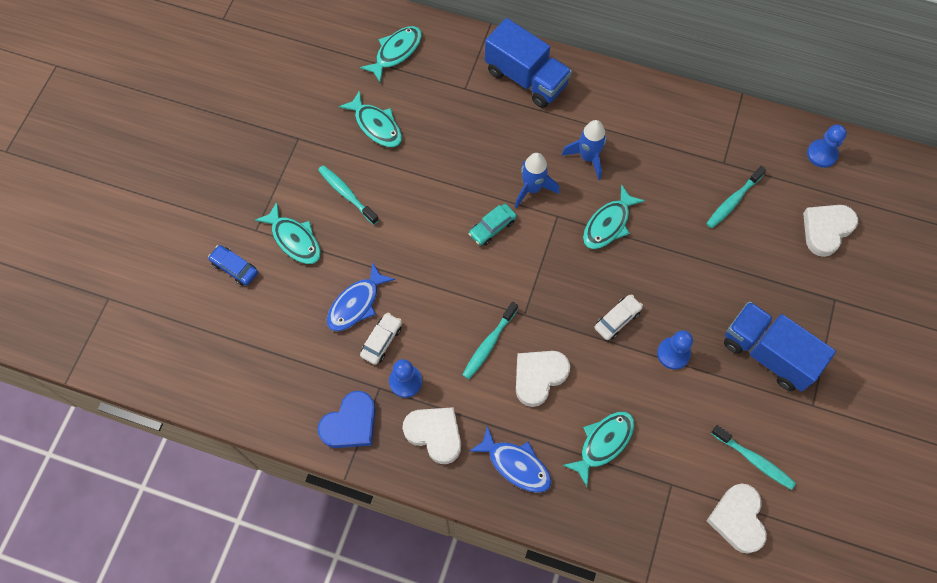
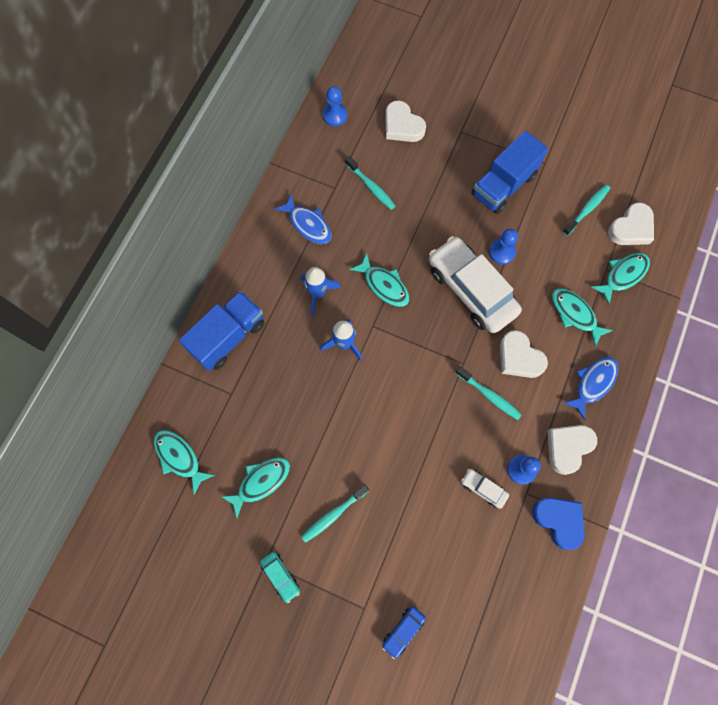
camera: 85 degrees left, 5 degrees up
(294, 239) = (377, 569): turquoise fish -> turquoise fish (623, 275)
(356, 303) = (446, 510): blue fish -> blue fish (308, 224)
(492, 227) = (379, 382): turquoise car -> turquoise car (280, 576)
(617, 320) = (471, 290): white car -> white car, size x2.37
(737, 519) = (631, 228): white heart -> white heart turned 45 degrees counterclockwise

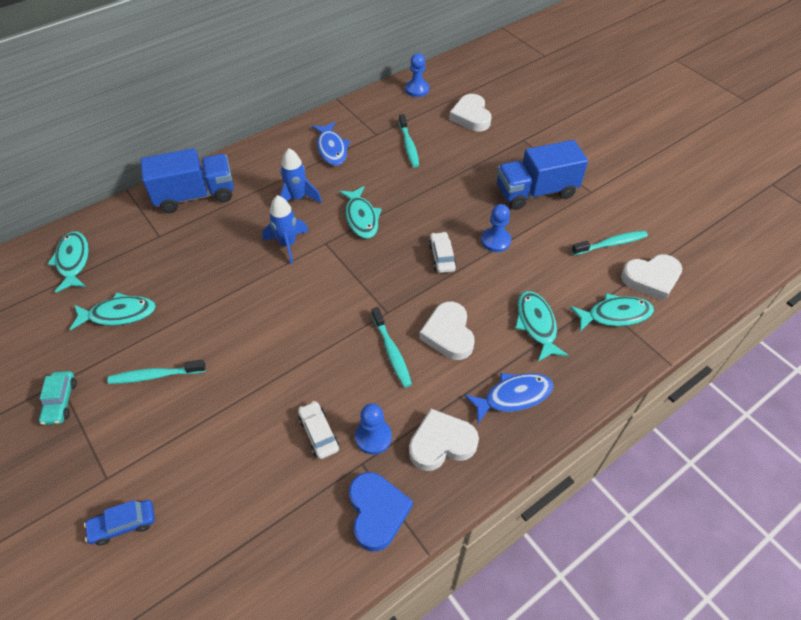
camera: 30 degrees right, 20 degrees down
(471, 290) = (442, 257): white car -> white car, size x0.42

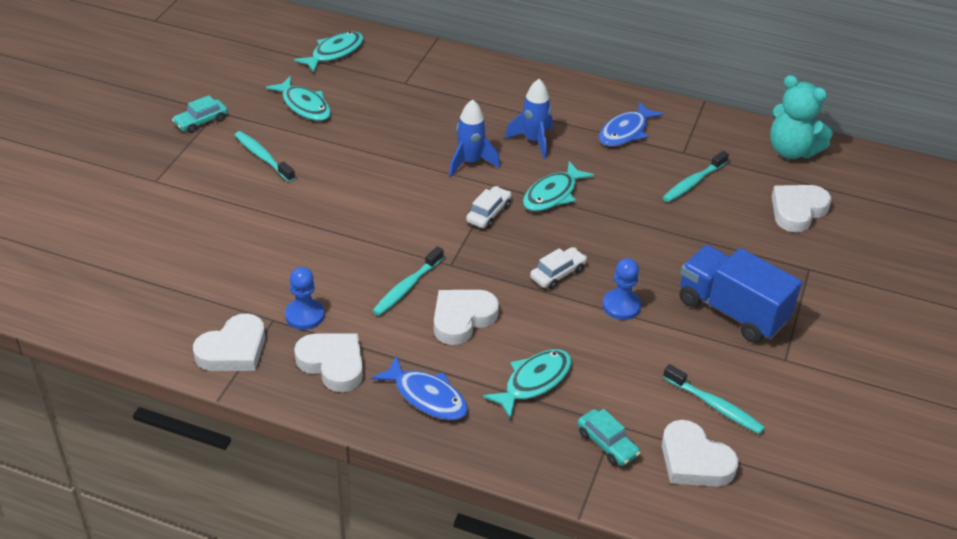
camera: 55 degrees right, 10 degrees down
(123, 524) = (125, 210): blue car -> none
(195, 195) = (471, 78): blue truck -> none
(319, 433) = (282, 279): white car -> white car (488, 213)
(377, 512) = (233, 350): blue heart -> white heart
(417, 89) = (791, 151): blue pawn -> turquoise teddy bear
(615, 315) = (607, 444): turquoise fish -> turquoise car

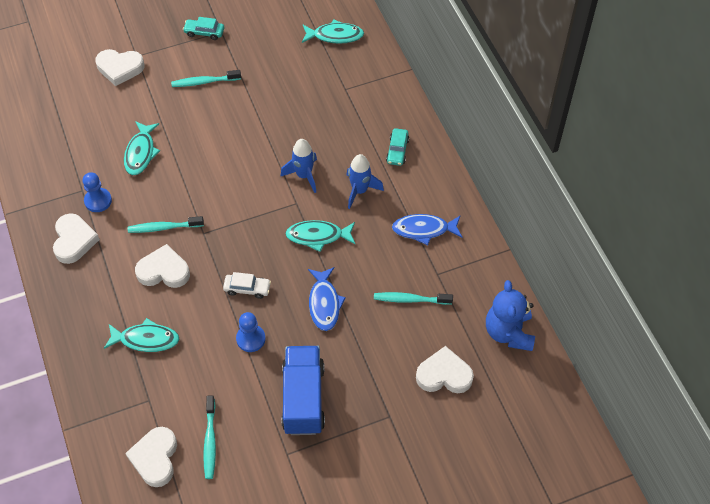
camera: 50 degrees right, 15 degrees up
(233, 350) = (45, 192): white heart -> white heart (120, 68)
(263, 157) = (204, 82): turquoise toothbrush -> turquoise toothbrush turned 105 degrees counterclockwise
(304, 105) = (269, 62): turquoise fish -> turquoise fish (141, 153)
(426, 396) = (89, 299): blue fish -> blue fish (324, 303)
(488, 213) = (266, 218): white car -> none
(607, 444) = (130, 407): turquoise car -> turquoise car (397, 150)
(791, 151) = (508, 332): turquoise teddy bear -> blue teddy bear

